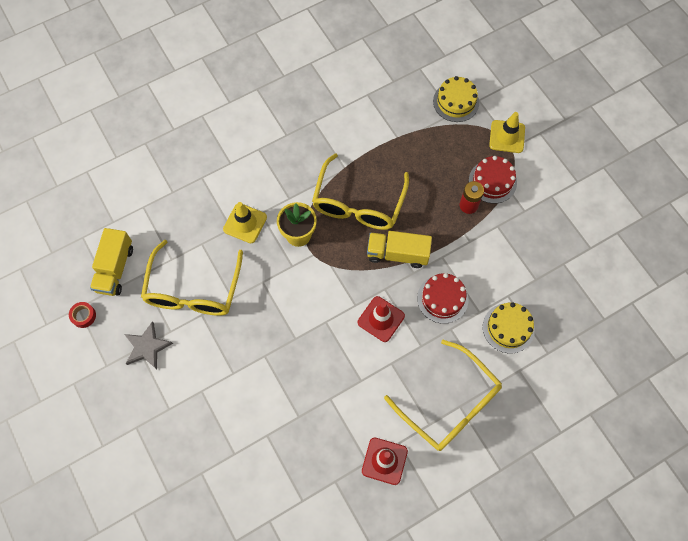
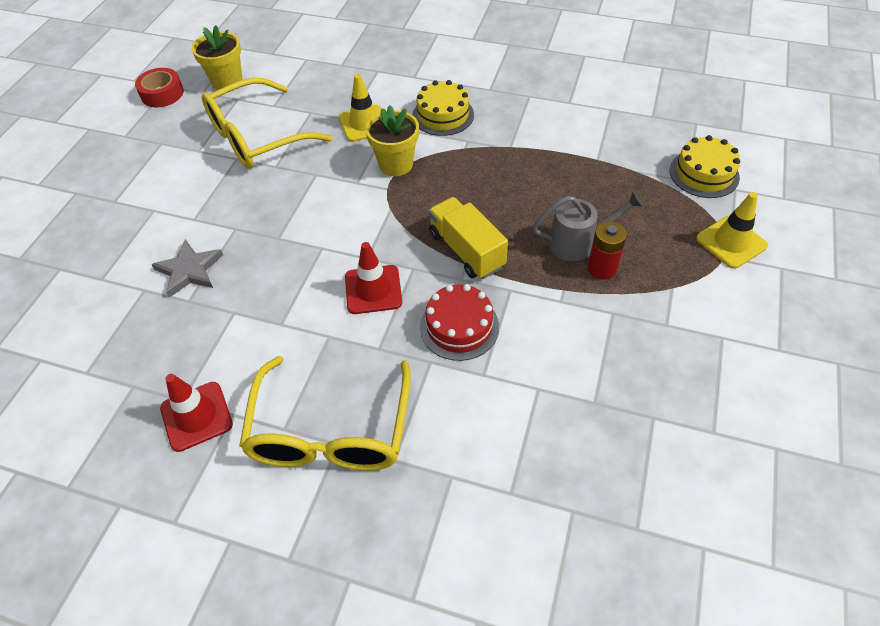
camera: 50 degrees right, 15 degrees down
(83, 316) = (162, 94): red tape -> red tape, size x1.51
(115, 269) = (227, 82): yellow truck -> yellow flower pot
(147, 347) = (167, 147): grey star -> grey star (189, 270)
(358, 203) = (485, 182): yellow glasses -> none
(443, 199) = (578, 242): none -> grey watering can
(492, 181) = (660, 269): red cake -> none
(508, 328) = (496, 420): yellow cake -> yellow cake (443, 115)

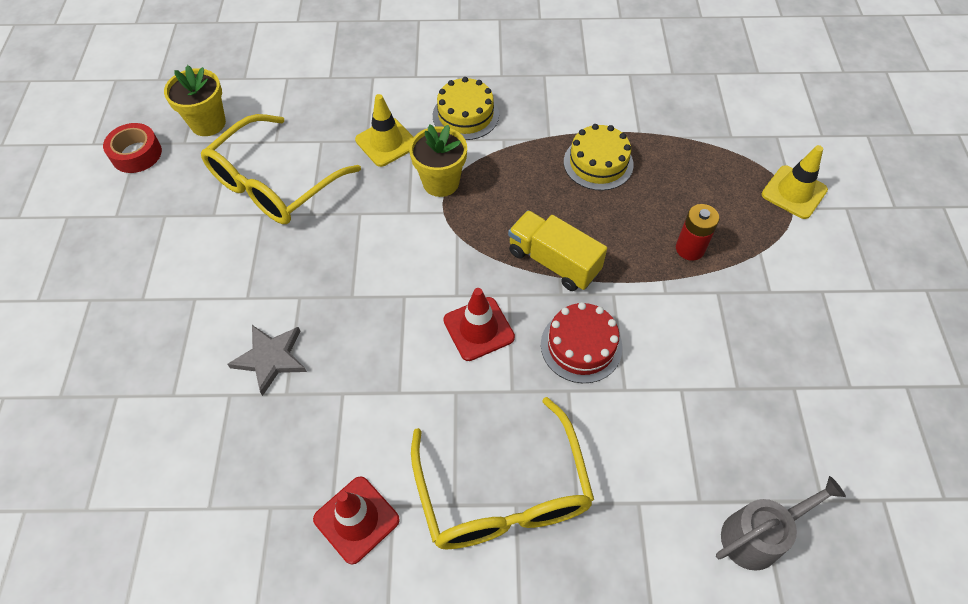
camera: 20 degrees left, 5 degrees up
(578, 242) = (657, 226): grey watering can -> grey watering can (758, 535)
(704, 174) = (743, 126): yellow cake -> yellow cake (598, 163)

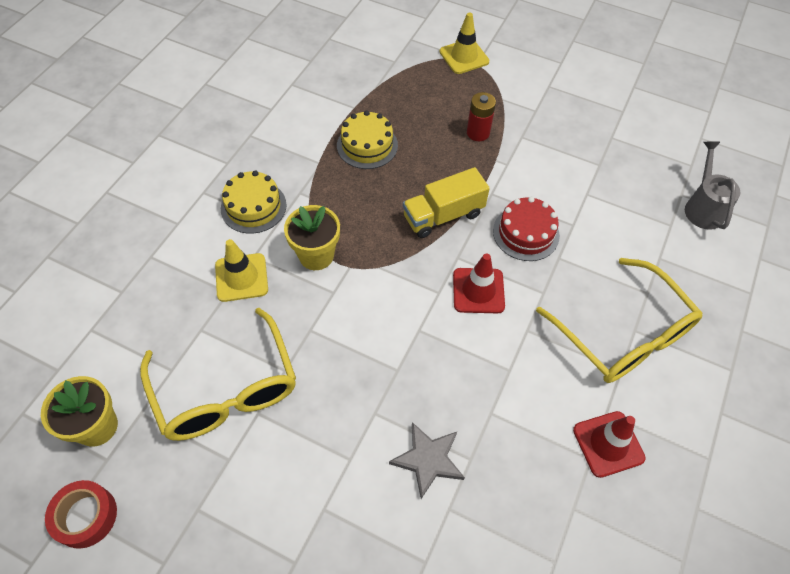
camera: 65 degrees left, 0 degrees up
(503, 493) = (623, 334): yellow glasses -> yellow glasses turned 45 degrees clockwise

